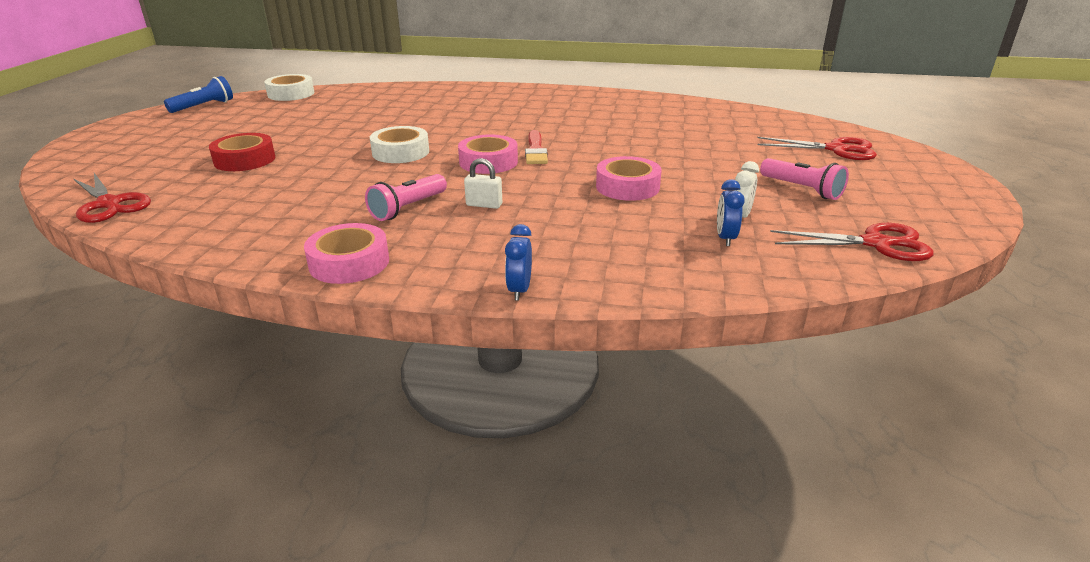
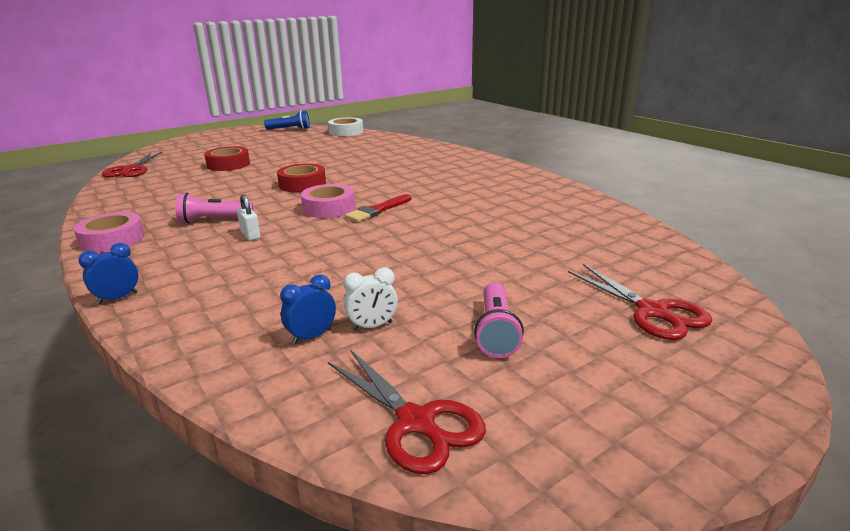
camera: 45 degrees right, 5 degrees down
(400, 152) = (302, 184): white tape -> red tape
(627, 187) = (361, 261): pink tape -> none

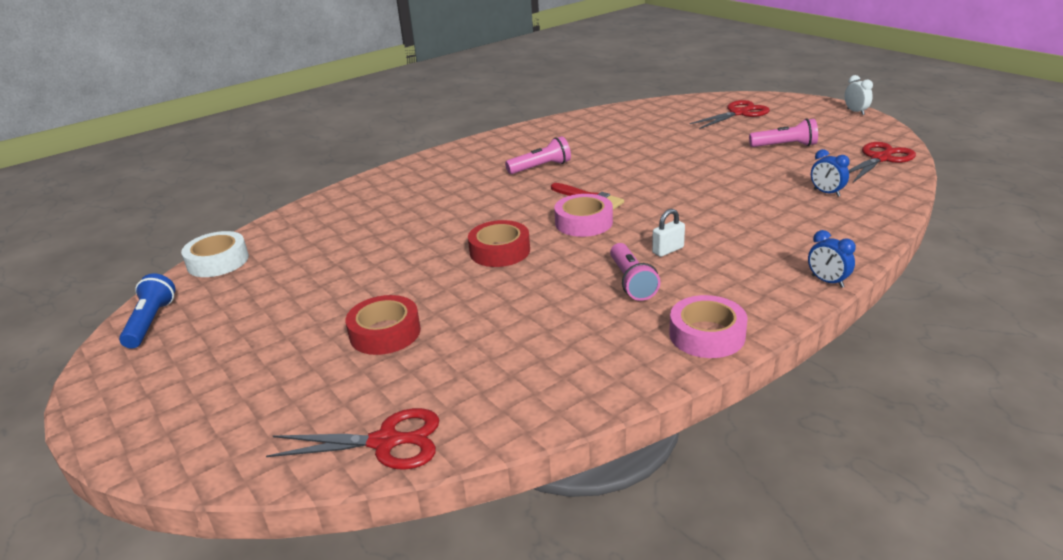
camera: 90 degrees left, 5 degrees up
(372, 326) = (801, 177): white clock -> white clock (855, 112)
(458, 194) = (541, 167): none -> pink flashlight

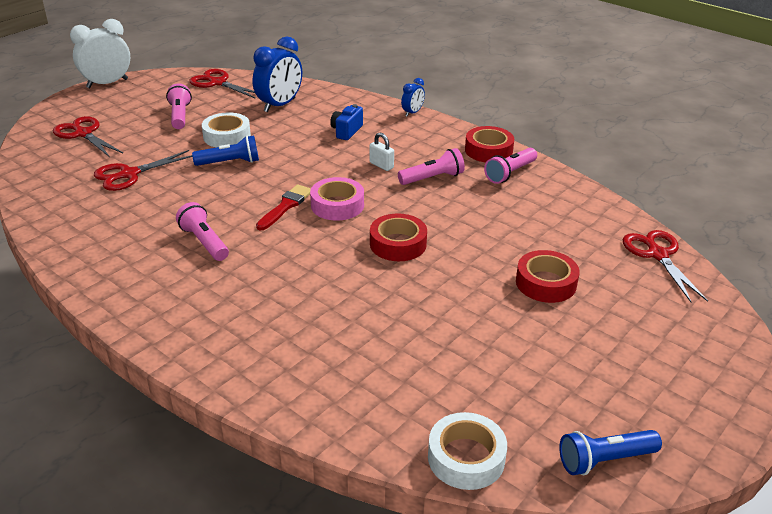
camera: 105 degrees left, 5 degrees up
(636, 345) = (510, 173): none -> pink flashlight
(661, 135) = (129, 174): none -> red scissors
(680, 172) = (230, 162): none -> blue flashlight
(707, 335) = (488, 150): pink tape -> red tape
(738, 168) = (227, 136): none -> white tape
(759, 231) = (346, 131): none -> blue camera
(826, 193) = (280, 105): blue clock -> blue clock, size x1.94
(855, 112) = (107, 83): white clock -> white clock, size x1.94

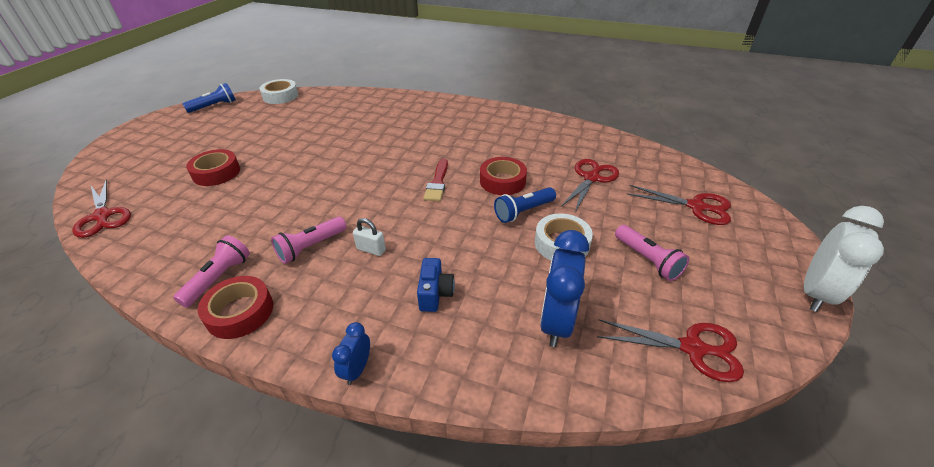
camera: 160 degrees right, 5 degrees up
(204, 242) = (474, 145): pink flashlight -> none
(337, 205) = (395, 194): pink tape -> none
(398, 244) = (332, 175): red tape -> red tape (502, 181)

